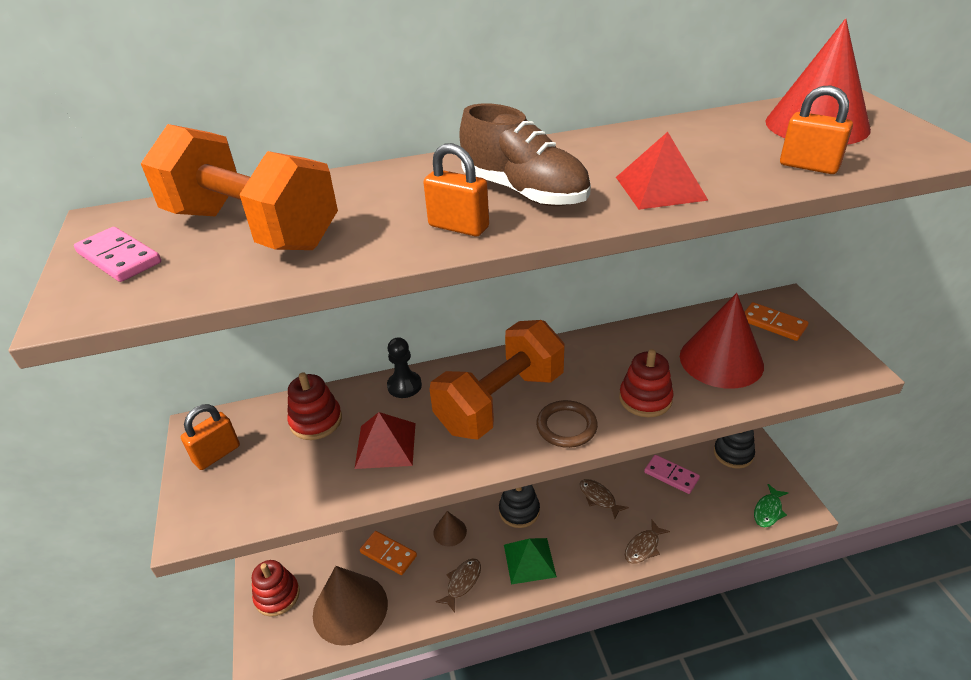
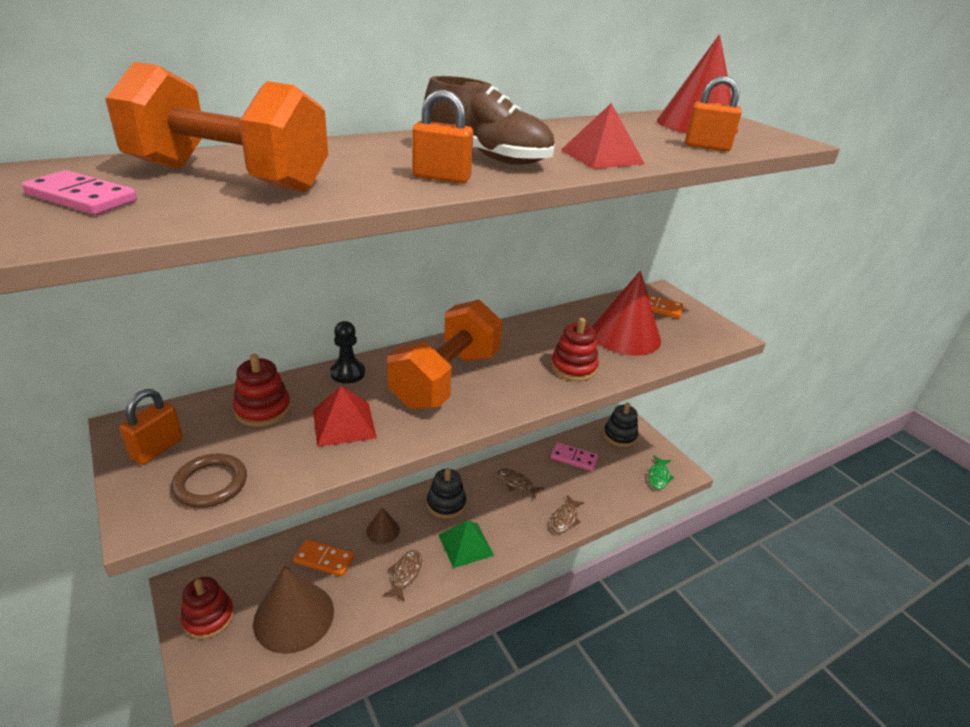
camera: 20 degrees left, 5 degrees down
(566, 426) = (512, 394): brown ring -> brown ring (210, 483)

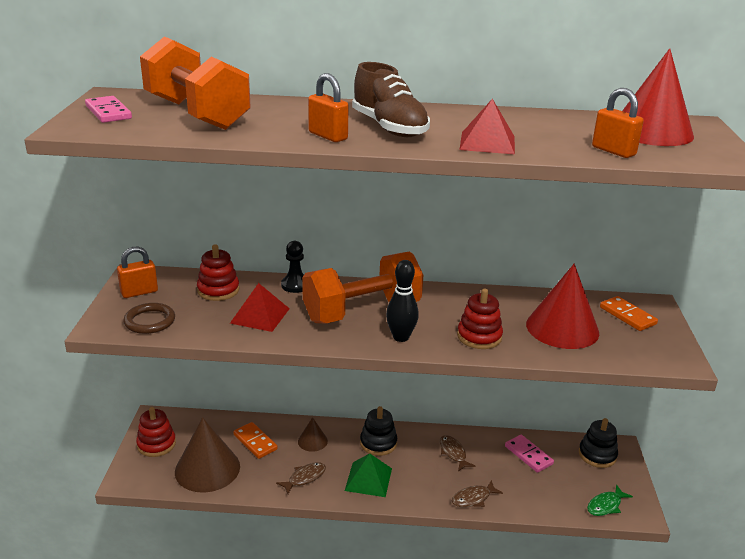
camera: 35 degrees right, 5 degrees down
(509, 394) = (401, 337): none -> black bowling pin

